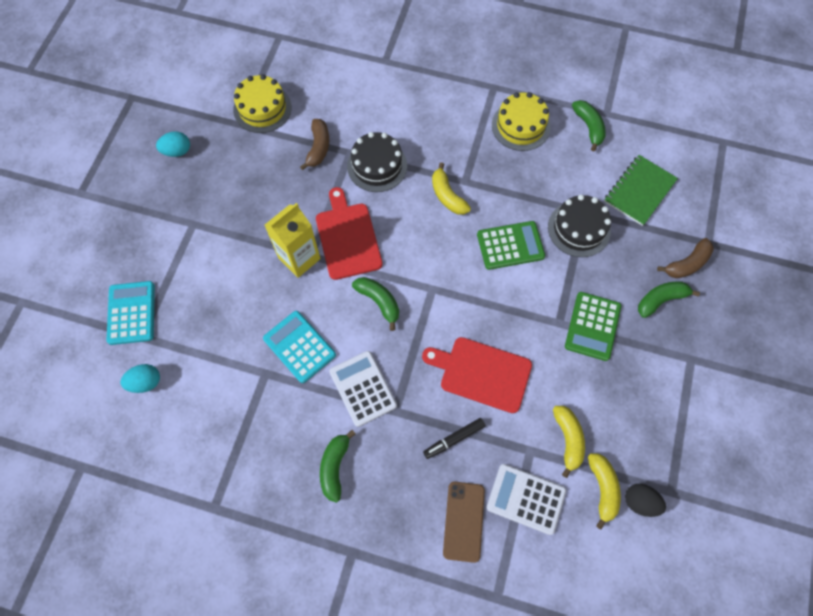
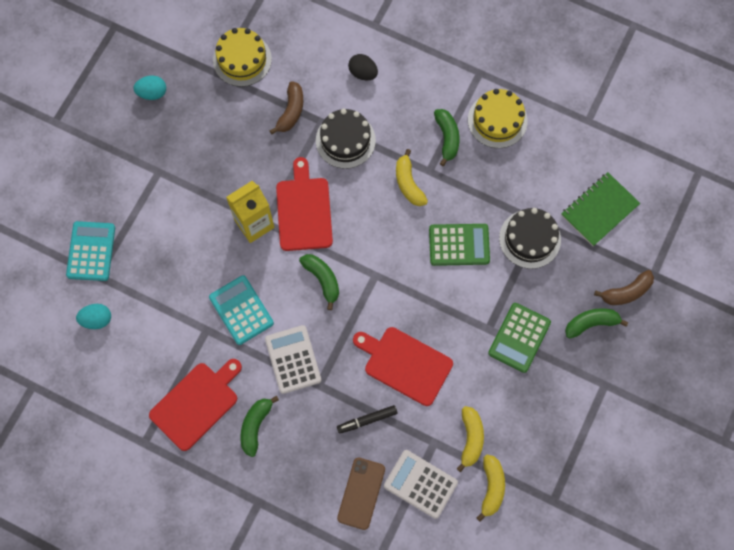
camera: 10 degrees right, 5 degrees up
(266, 454) = (196, 403): none -> red cutting board
(588, 127) = (566, 133): green banana -> green banana (447, 138)
(640, 502) = (522, 505): black egg -> black egg (363, 73)

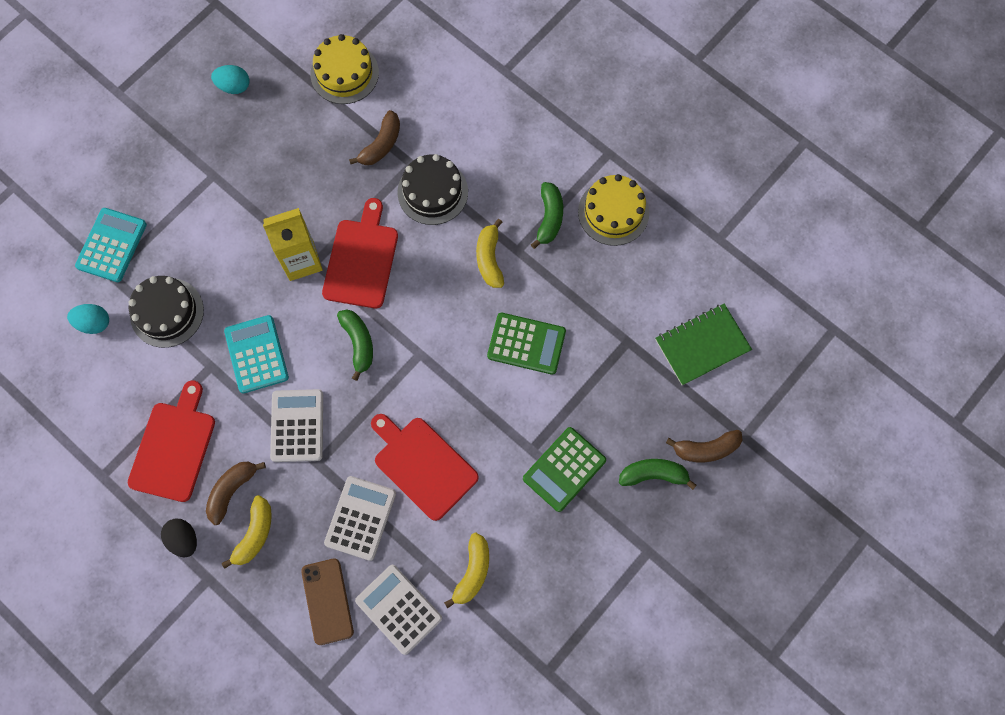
camera: 15 degrees right, 0 degrees up
(196, 403) = (174, 447): red cutting board -> red cutting board turned 45 degrees counterclockwise
(256, 426) = (232, 490): green banana -> brown banana
(361, 493) = (327, 601): brown phone -> brown phone turned 45 degrees counterclockwise
(363, 73) = (475, 121): black egg -> black egg (184, 539)
(367, 420) = (360, 518): black marker -> white calculator
(491, 487) = (479, 636): yellow banana -> yellow banana (254, 534)
(529, 239) = (610, 358): black cake -> black cake (167, 312)

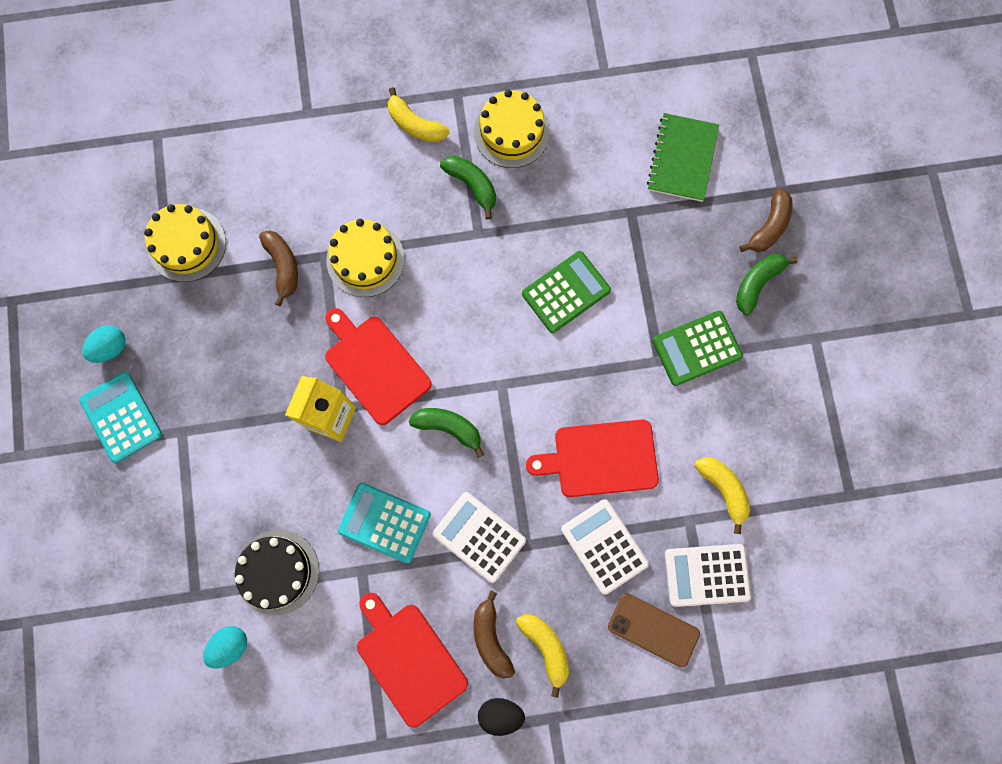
camera: 50 degrees left, 5 degrees up
(111, 245) = (168, 573): turquoise calculator -> turquoise calculator (121, 417)
(432, 192) = (365, 259): black cake -> yellow cake
(489, 259) = (466, 261): yellow banana -> yellow banana (415, 124)
(564, 469) = (696, 348): green calculator -> green calculator turned 75 degrees clockwise

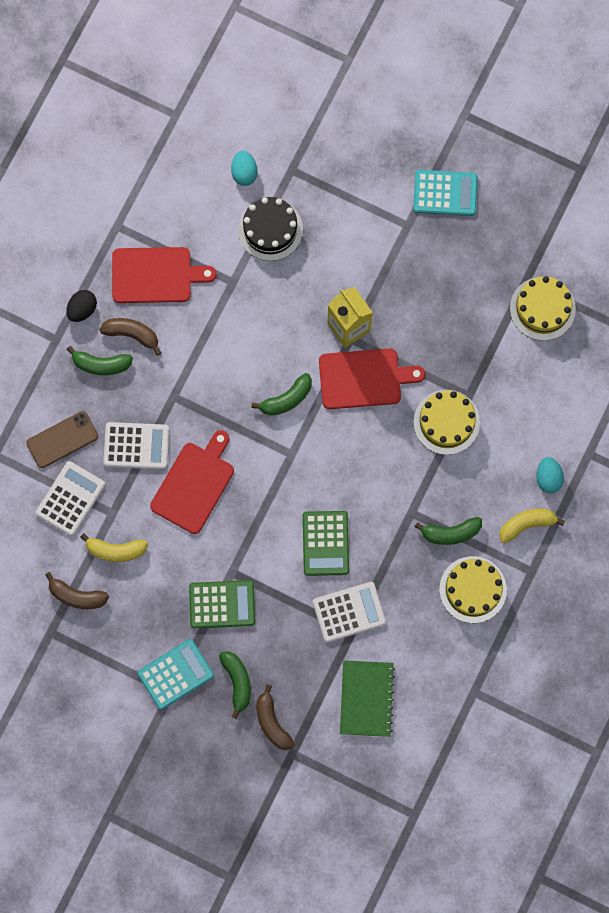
camera: 125 degrees right, 0 degrees up
(111, 348) = (500, 214): turquoise egg -> turquoise egg (548, 478)
(283, 267) = (480, 363): brown banana -> brown banana (77, 596)
(384, 522) = (253, 316): turquoise calculator -> turquoise calculator (175, 674)
(479, 537) = (200, 370): white calculator -> white calculator (349, 612)
(545, 647) = (101, 364): yellow banana -> green banana
(682, 159) = (366, 698): green notebook -> green notebook turned 45 degrees clockwise
(696, 348) = (222, 604): green calculator -> green calculator turned 75 degrees clockwise

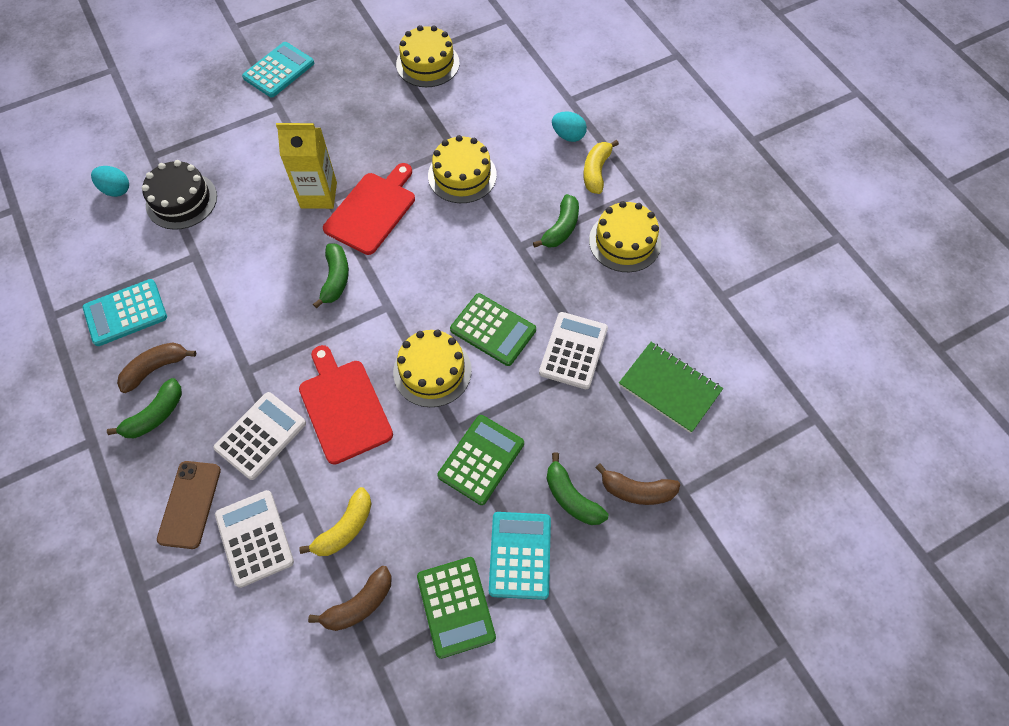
camera: 55 degrees left, 15 degrees down
(82, 309) = (89, 397): black egg -> none
(116, 656) = (456, 606): none -> green calculator
(155, 275) = (125, 313): red cutting board -> turquoise calculator
(237, 682) = (571, 497): green banana -> green banana turned 150 degrees counterclockwise
(263, 524) = (432, 371): none -> yellow cake

